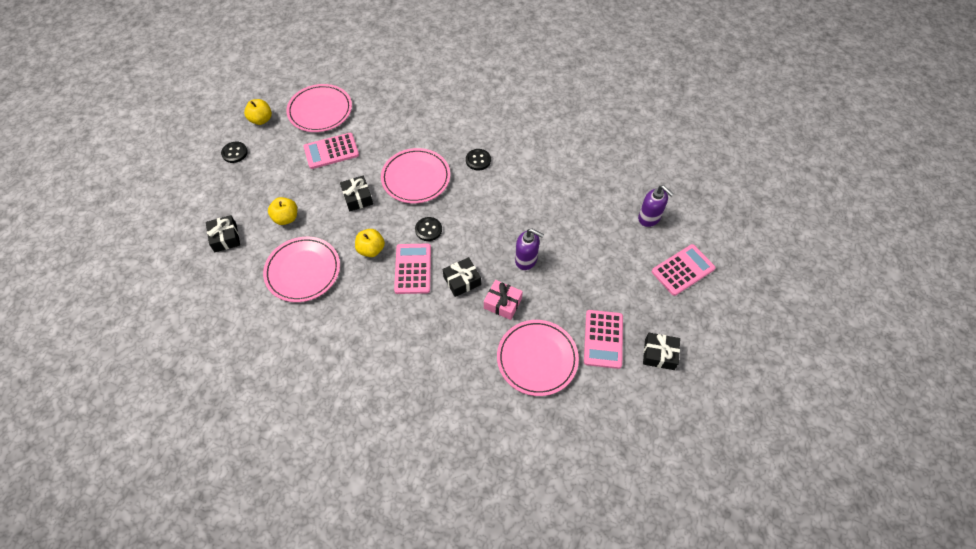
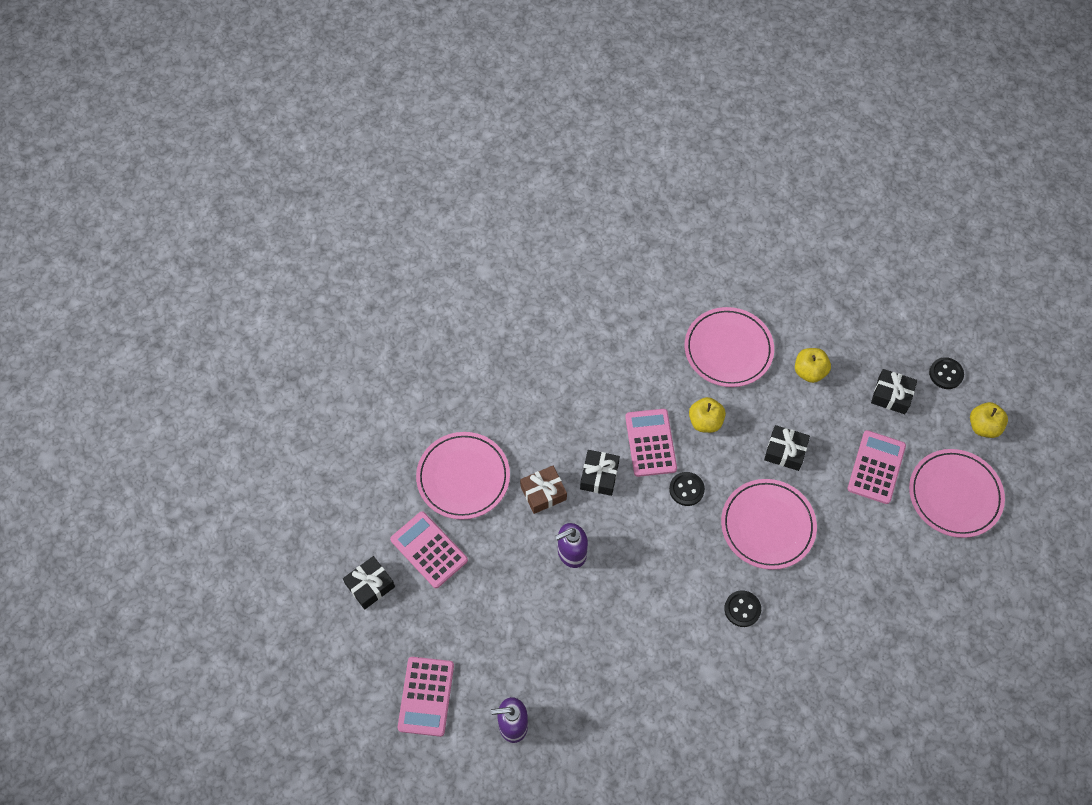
camera: 130 degrees right, 5 degrees up
(225, 237) = (825, 308): black gift -> black gift (891, 395)
(413, 269) = (650, 443): pink calculator -> pink calculator turned 135 degrees counterclockwise
(502, 303) = (543, 493): pink gift -> brown gift

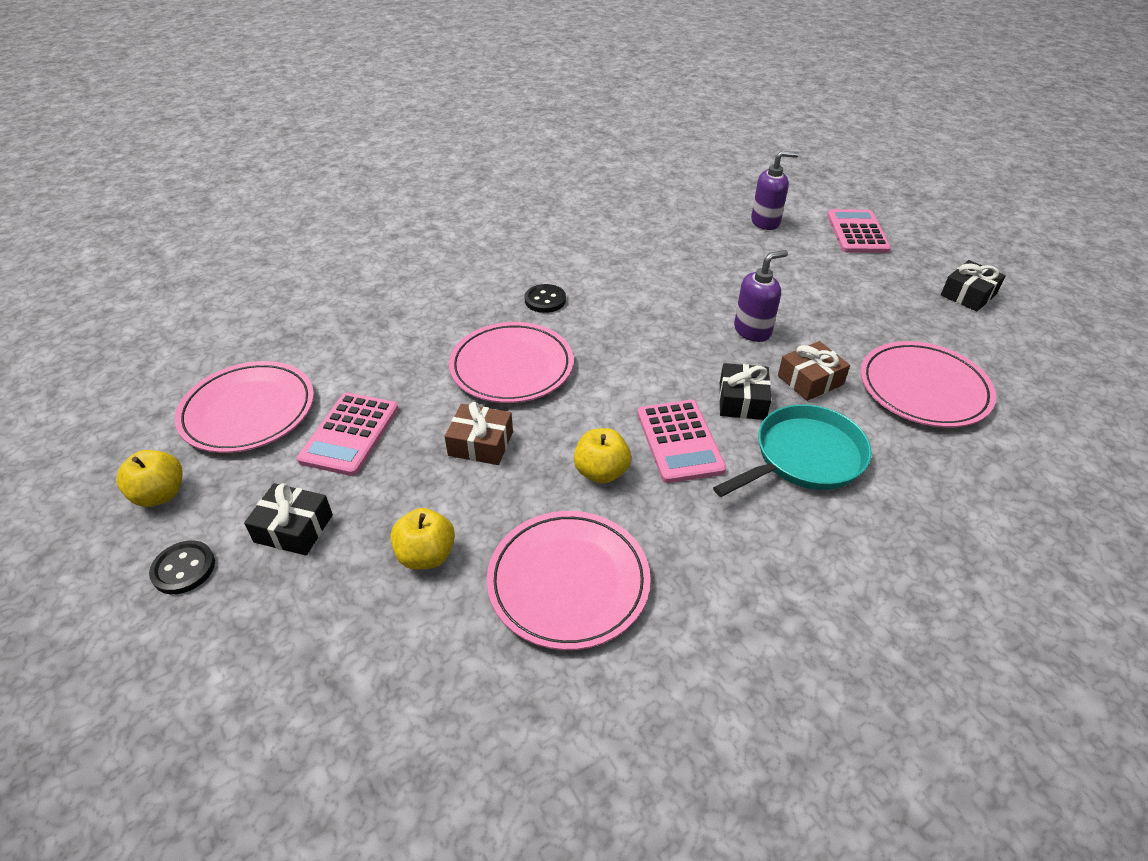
camera: 175 degrees right, 20 degrees down
(429, 550) = (922, 324): pink calculator -> none
(571, 423) = (804, 457): none -> turquoise pan
(686, 489) = (620, 395): black button -> none
(785, 451) = (480, 444): black gift -> brown gift

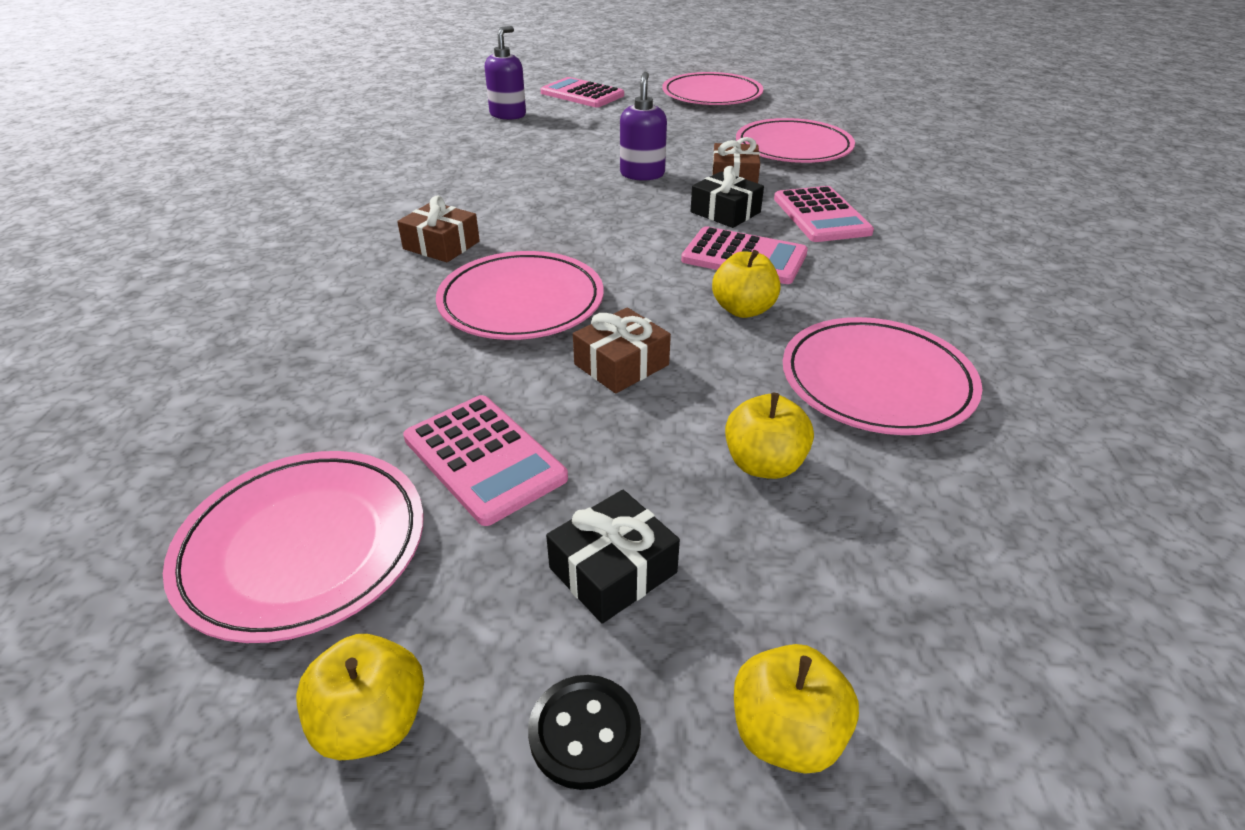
camera: 55 degrees left, 5 degrees down
(215, 648) = (786, 733): none -> yellow apple
(545, 300) = (441, 245): black button -> brown gift
(804, 457) = (821, 215): turquoise pan -> pink calculator
(968, 295) = (712, 95): black gift -> pink plate

